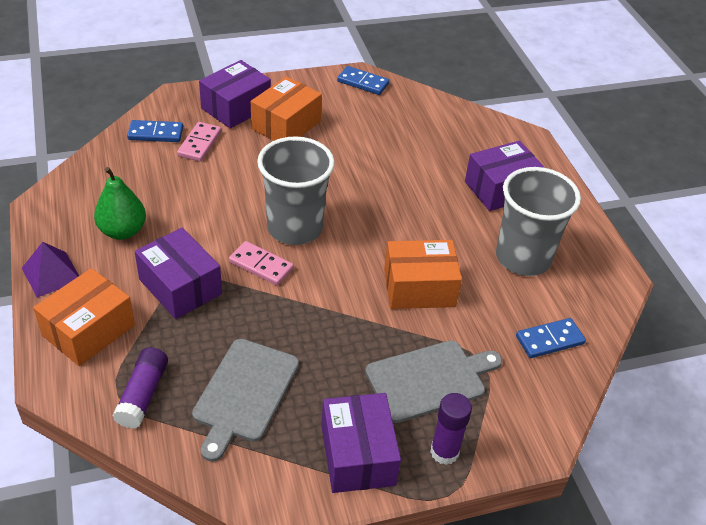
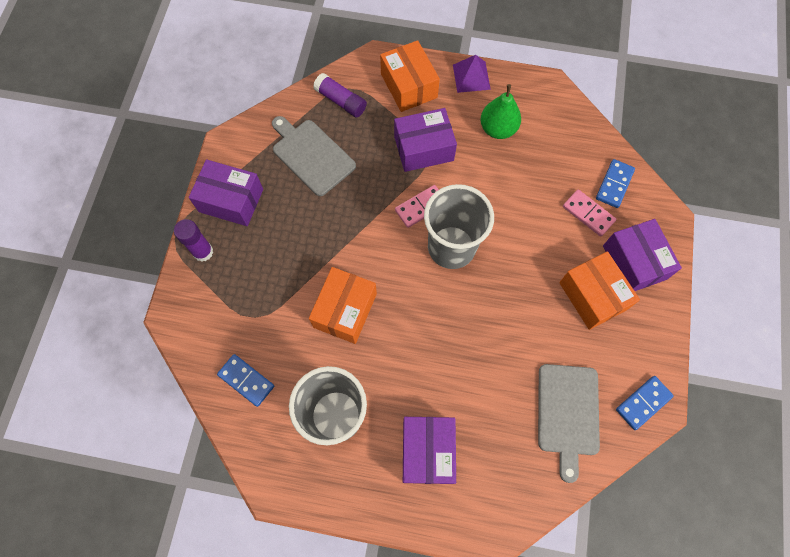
camera: 120 degrees right, 25 degrees up
(430, 380) = (260, 272): grey cutting board -> grey cutting board (567, 413)
(549, 340) = (246, 380): blue domino -> blue domino turned 60 degrees counterclockwise

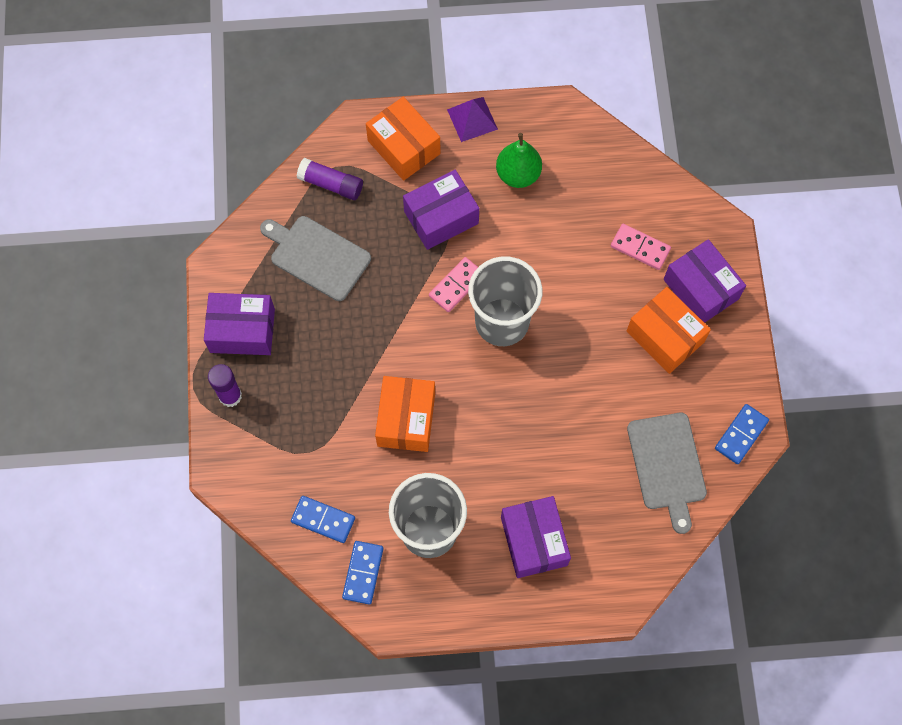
camera: 15 degrees left, 0 degrees up
(614, 184) = (661, 208): blue domino -> blue domino (363, 573)

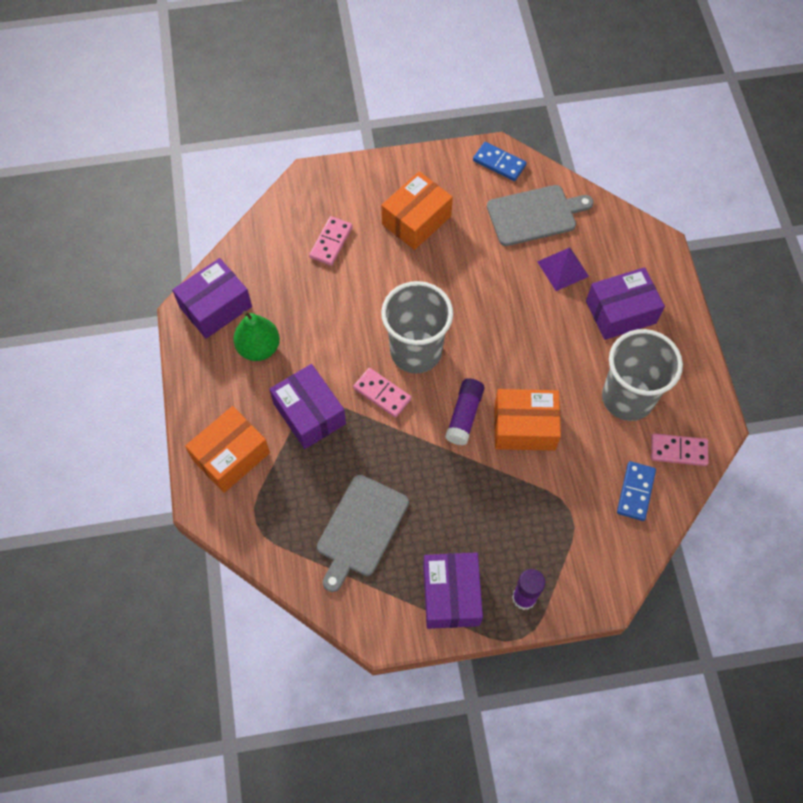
camera: 95 degrees left, 5 degrees down
(331, 184) = (276, 524): purple glue stick -> purple glue stick (464, 415)
(363, 573) = (678, 450): blue domino -> pink domino
(472, 119) = (197, 393): purple pyramid -> purple pyramid (563, 269)
(700, 289) = (368, 195): purple box -> purple box (215, 307)

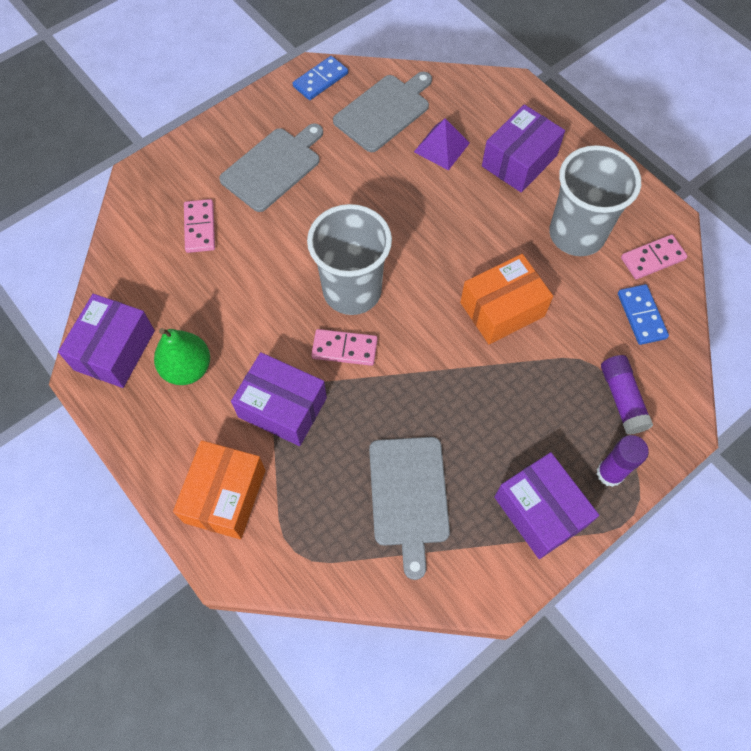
camera: 30 degrees left, 0 degrees up
(416, 220) = (273, 167): orange box -> grey cutting board
(464, 415) = (438, 328): purple glue stick -> purple glue stick (622, 399)
(499, 163) = (320, 80): blue domino -> blue domino turned 45 degrees counterclockwise

